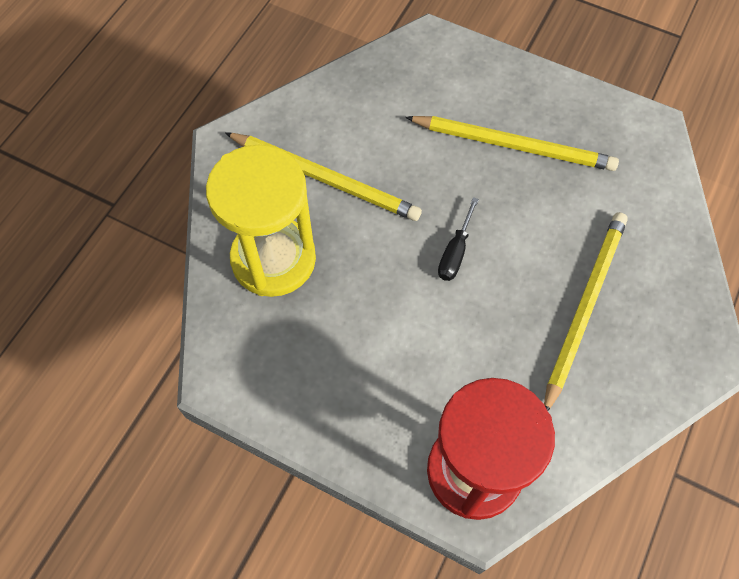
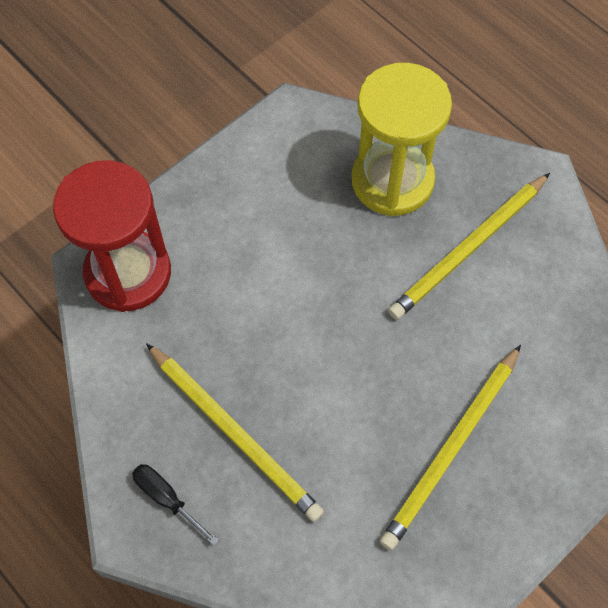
camera: 110 degrees right, 0 degrees up
(455, 252) = (341, 338): black screwdriver -> black screwdriver (167, 499)

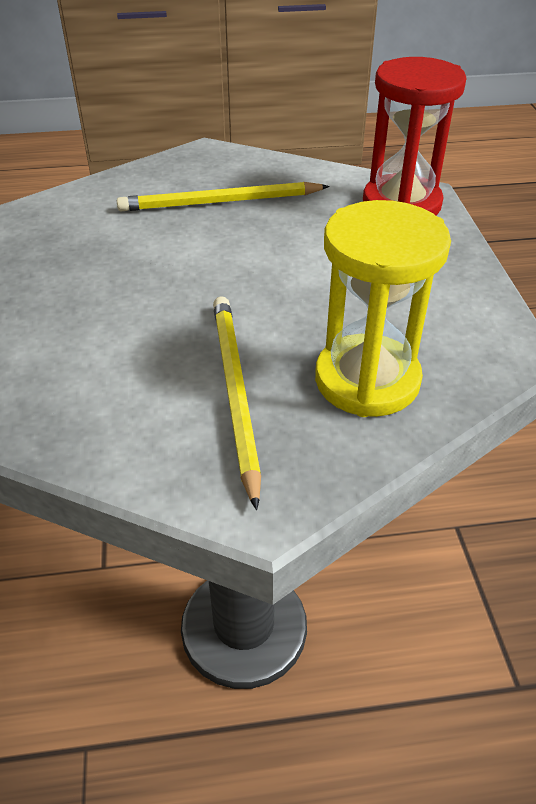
camera: 125 degrees right, 20 degrees down
(167, 499) = (209, 166): black screwdriver -> none
(451, 449) = (79, 286): yellow pencil -> none

